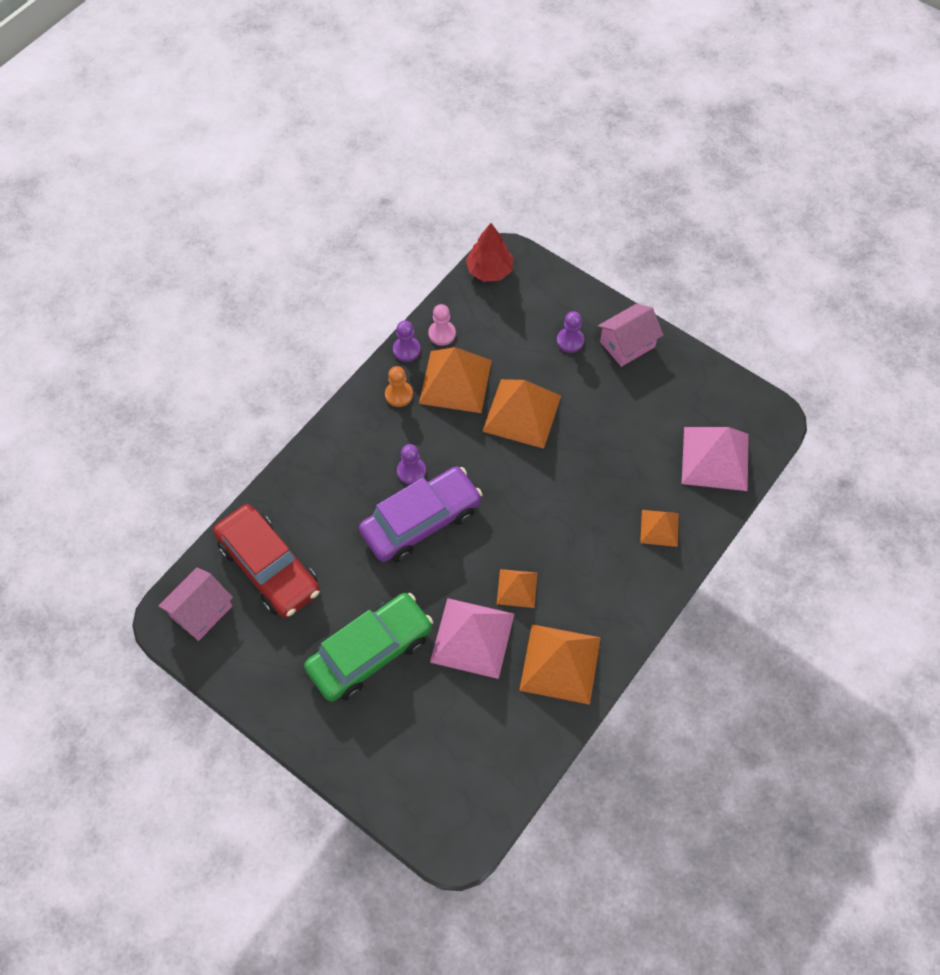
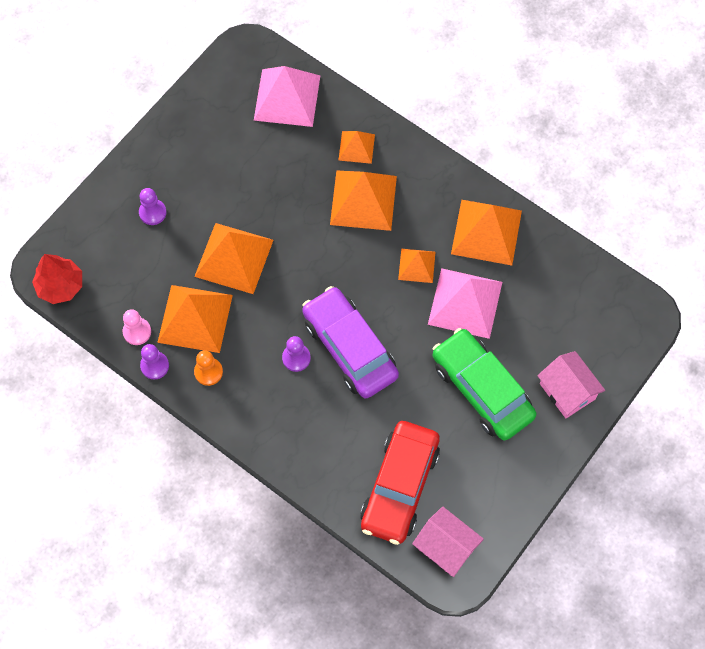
camera: 90 degrees left, 5 degrees up
(269, 567) = (399, 486): red car -> red car turned 150 degrees clockwise
(594, 535) = (363, 200): none -> orange pyramid
(627, 344) = (159, 162): pink house -> pink house (567, 391)

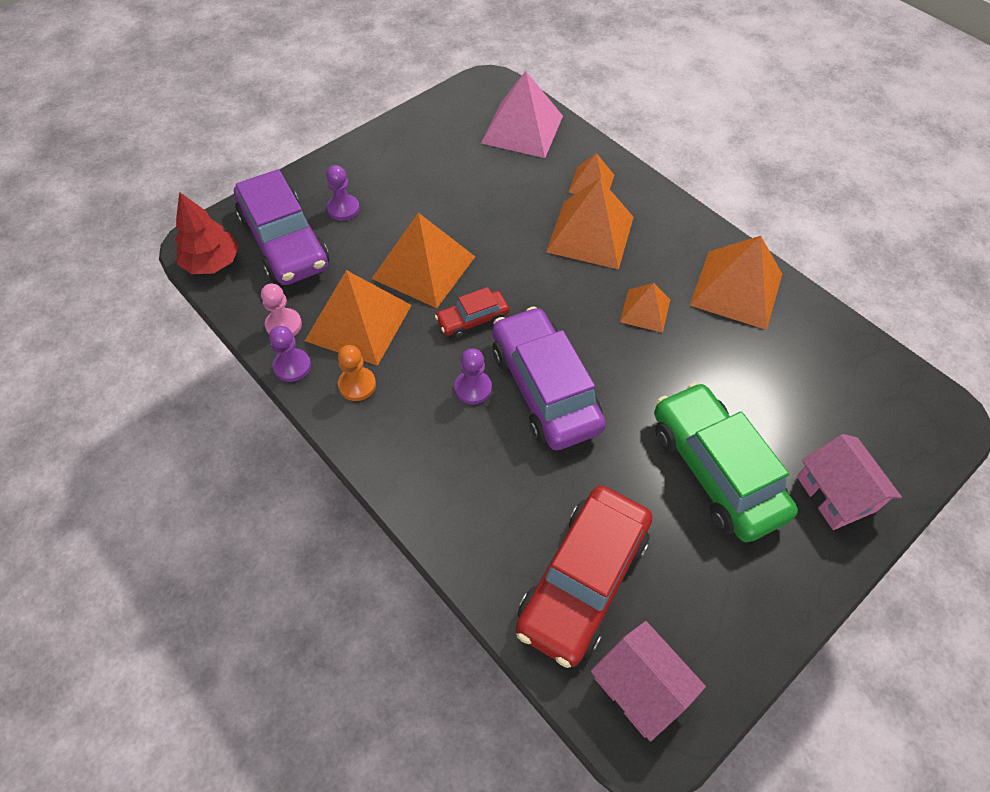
camera: 10 degrees right, 10 degrees down
(113, 255) = (284, 242): none -> purple car
(283, 299) = (472, 319): none -> red car
(465, 303) = (702, 362): pink pyramid -> none

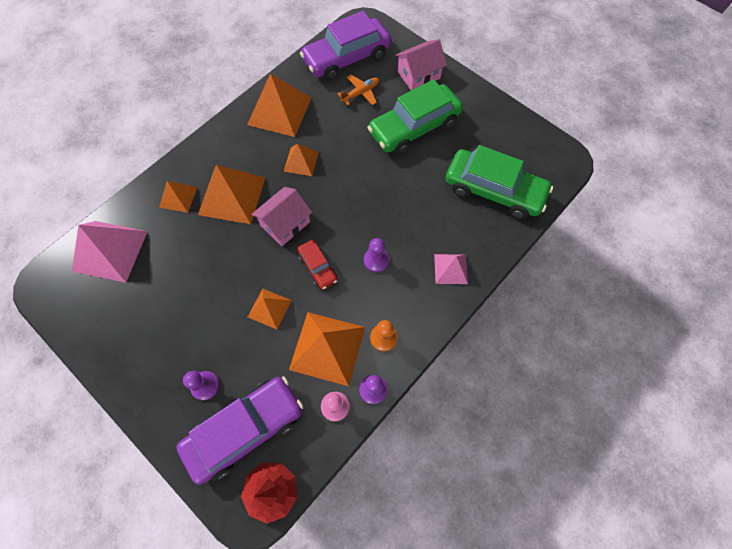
camera: 95 degrees left, 10 degrees up
(423, 267) = (269, 308): orange pyramid -> orange pyramid, size x0.55
(445, 485) = (450, 268): none -> pink pyramid
(545, 388) = (370, 217): purple car -> purple car (346, 58)
(582, 580) = (493, 190): red car -> green car
(640, 686) = (542, 163): pink house -> pink house (285, 223)
(783, 398) = (360, 93): none -> orange plane

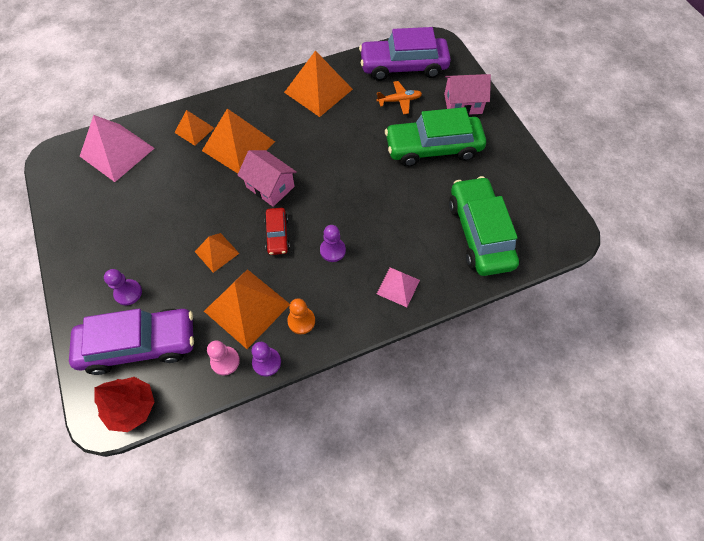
camera: 25 degrees right, 5 degrees down
(285, 223) = (270, 186): pink house -> pink house turned 60 degrees clockwise
(301, 161) = (313, 139): orange pyramid -> none
(493, 190) = (479, 233): green car -> green car turned 150 degrees counterclockwise

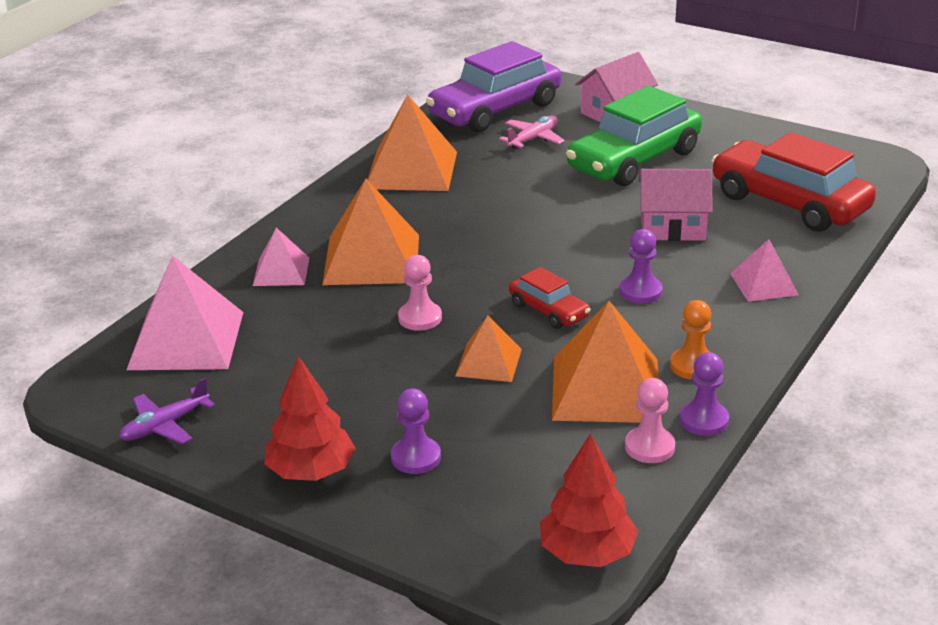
camera: 35 degrees left, 30 degrees down
(61, 202) = (165, 426): none -> purple plane
(84, 270) = (311, 471): none -> red tree
(140, 345) = (508, 494): purple car -> none
(194, 130) = (281, 271): orange pyramid -> pink pyramid
(218, 201) = (420, 318): none -> pink pawn
(270, 186) = (474, 275): pink house -> pink house (672, 227)
(399, 101) = (533, 139): orange plane -> pink plane
(479, 233) = (789, 203): green car -> red car

